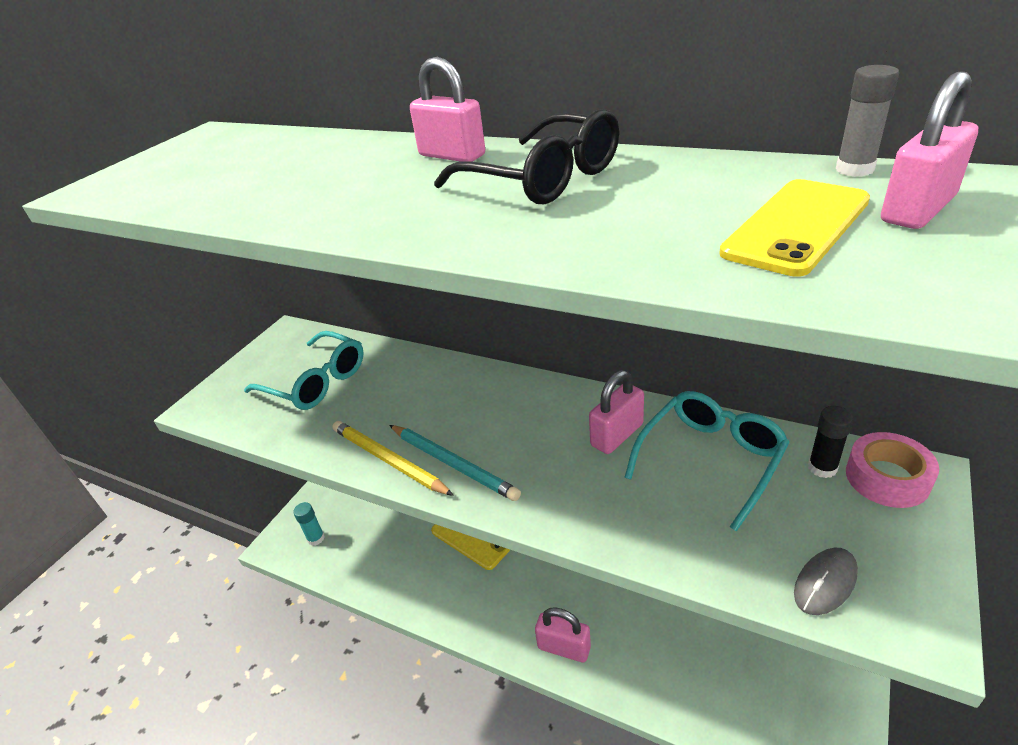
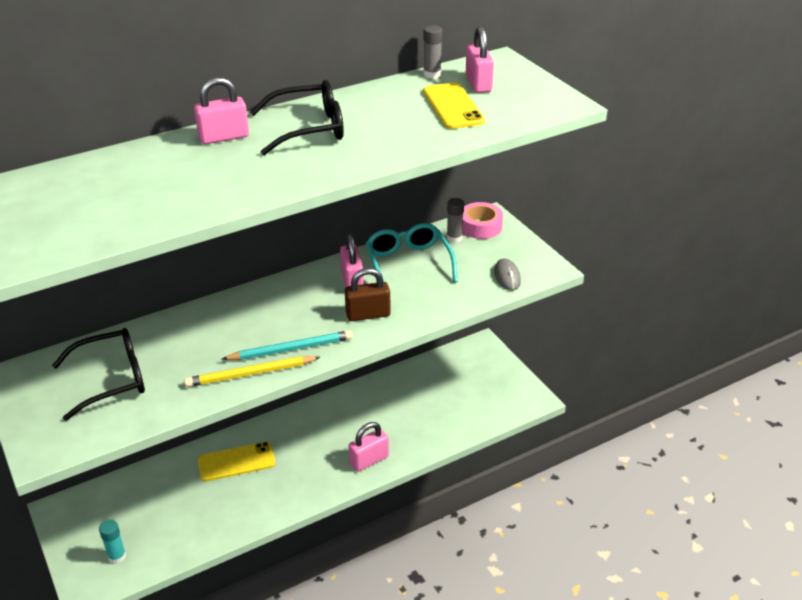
camera: 60 degrees left, 0 degrees up
(316, 382) = (112, 379): turquoise glasses -> black glasses
(573, 487) = (368, 314): none -> brown padlock
(822, 468) = (454, 238): black glue stick -> grey glue stick

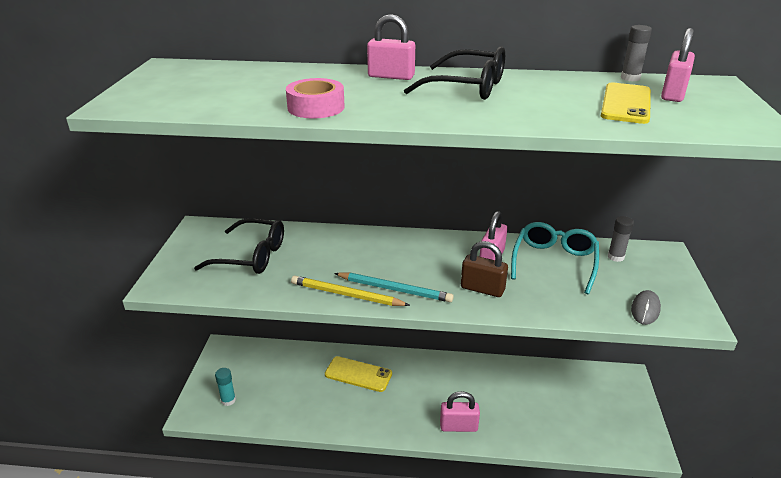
camera: 35 degrees right, 5 degrees down
(480, 226) = (650, 256): pink tape -> pink tape (316, 107)

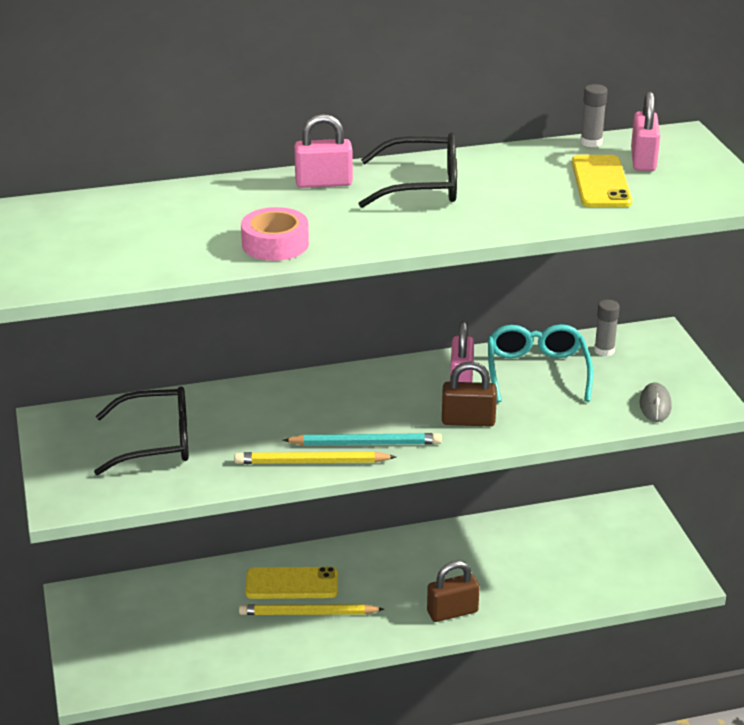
camera: 20 degrees left, 0 degrees up
(228, 400) = (129, 659): turquoise glue stick -> none
(358, 399) = (308, 613): none -> yellow pencil
(458, 426) = (452, 612): pink padlock -> brown padlock

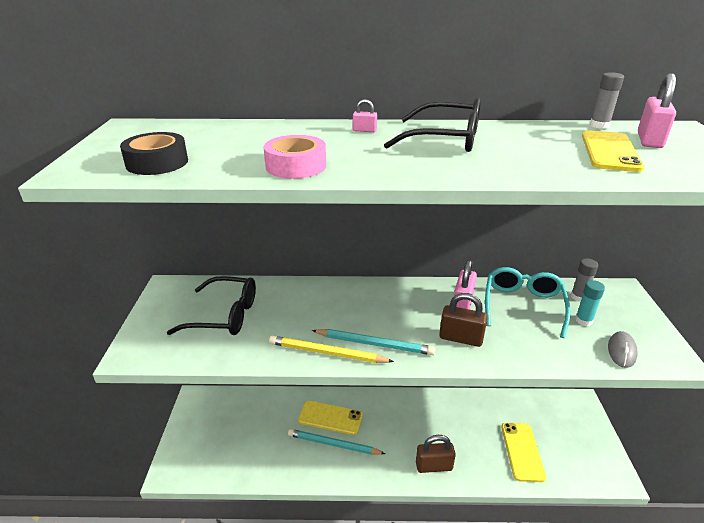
camera: 15 degrees right, 0 degrees up
(117, 259) = (157, 163): none -> black tape
(308, 613) = (333, 444): yellow pencil -> turquoise pencil
(324, 183) = (364, 130): pink padlock -> pink padlock, size x0.51
(565, 574) = (522, 451): none -> yellow phone
(611, 378) = (583, 320): none -> turquoise glue stick

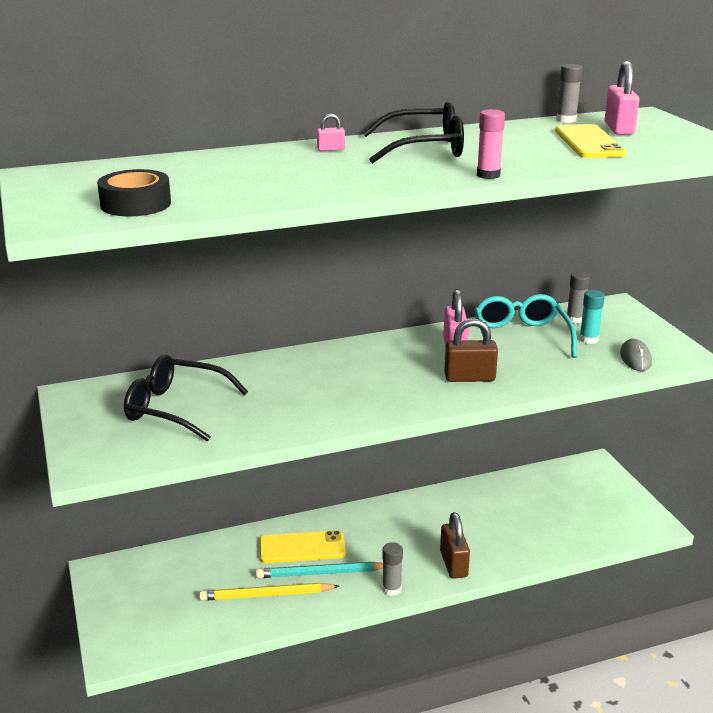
camera: 20 degrees left, 5 degrees down
(224, 315) = (176, 408): black glasses -> black glasses turned 150 degrees counterclockwise
(296, 166) = (294, 189): pink tape -> none
(327, 353) = (329, 418): yellow pencil -> yellow pencil (267, 595)
(374, 344) = (378, 400): turquoise pencil -> none
(378, 475) = (391, 589): none -> grey glue stick
(433, 466) = (453, 564): brown padlock -> brown padlock turned 75 degrees counterclockwise
(484, 175) = (488, 175): none -> pink glue stick
(522, 451) = (548, 526): yellow phone -> none

